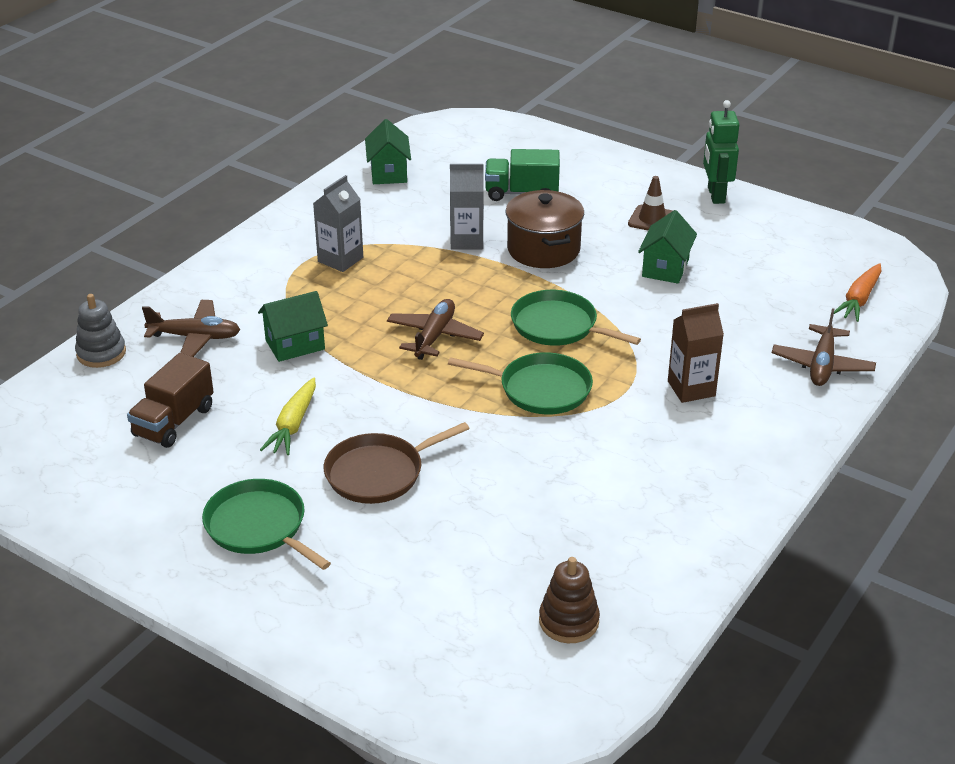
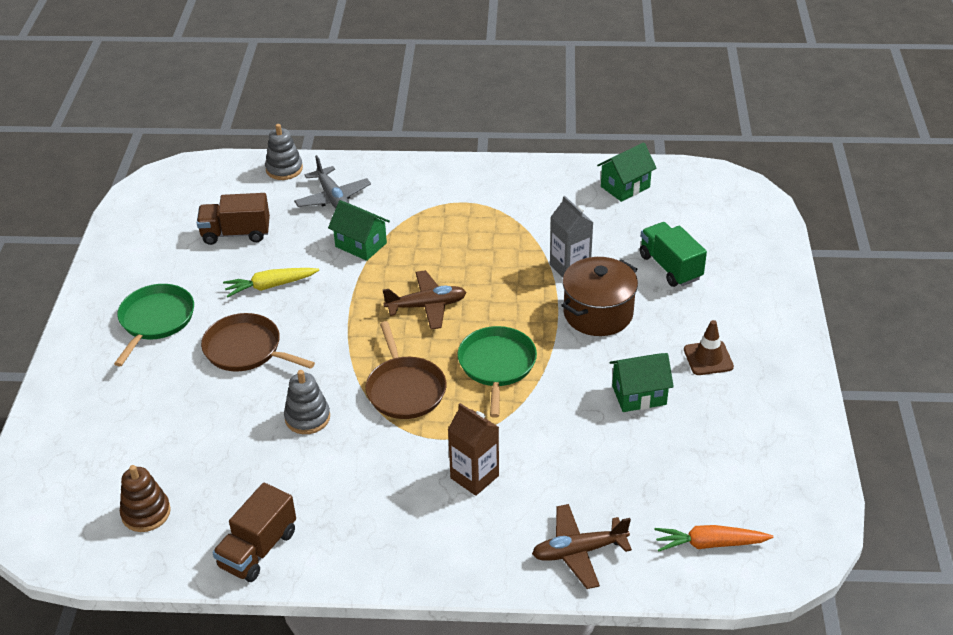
camera: 60 degrees right, 5 degrees up
(195, 337) = (333, 198): brown plane -> grey plane
(340, 259) = (483, 217): grey carton -> none
(524, 463) = (307, 418): none -> grey stacking toy
(540, 389) = (405, 389): green pan -> brown pan
(683, 553) = (258, 549): none -> brown truck
(715, 195) = (792, 383): green robot -> none

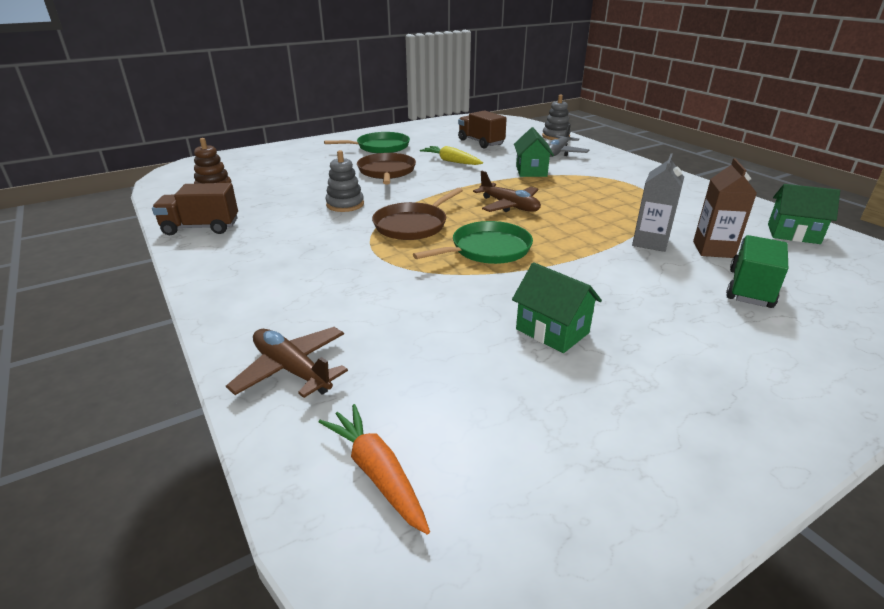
camera: 55 degrees right, 10 degrees down
(474, 477) = (346, 281): brown carton -> brown carton (713, 249)
(598, 313) = (621, 272): brown pot -> none
(708, 358) = (672, 357): brown traffic cone -> none

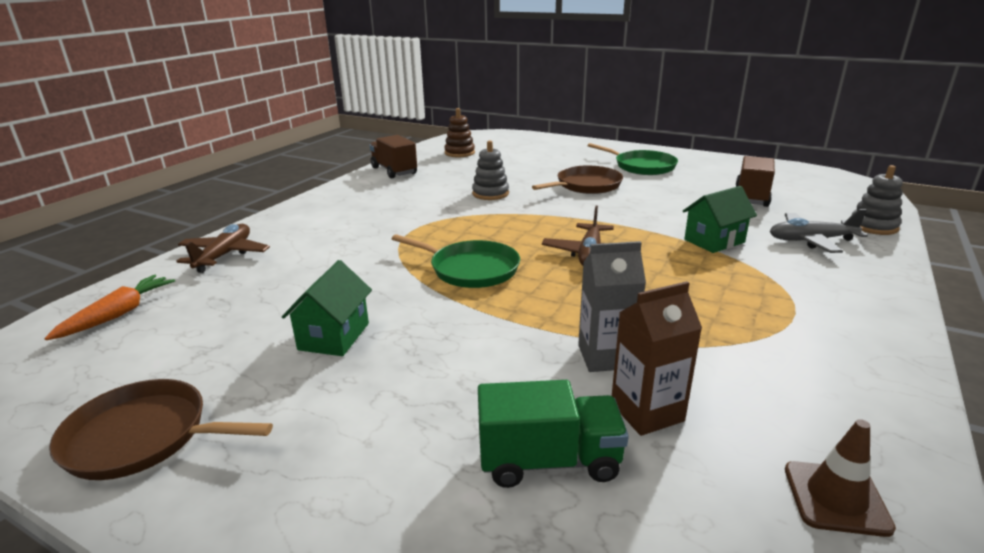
camera: 60 degrees right, 5 degrees down
(413, 225) = (483, 227): brown pan -> brown pan (143, 437)
(451, 161) = (664, 200): yellow carrot -> none
(793, 234) = (836, 498): green house -> brown traffic cone

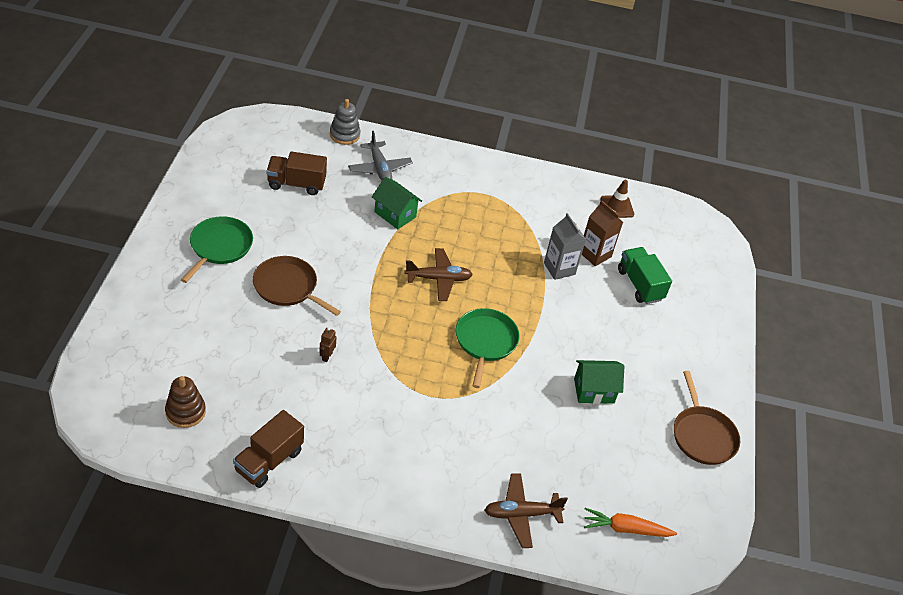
camera: 115 degrees left, 20 degrees up
(490, 194) = (327, 356): grey stacking toy -> brown robot

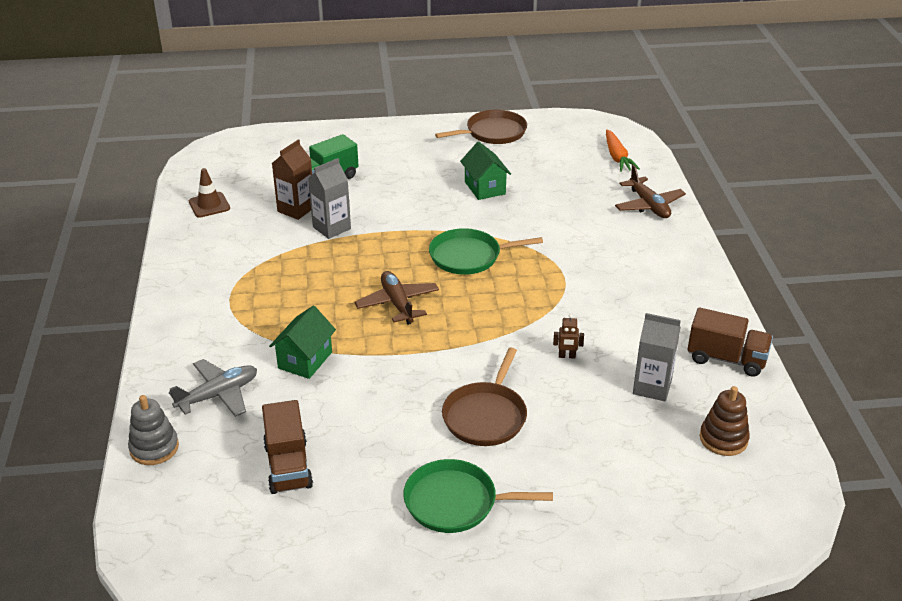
camera: 100 degrees left, 10 degrees down
(264, 394) = (652, 387): none -> grey carton

